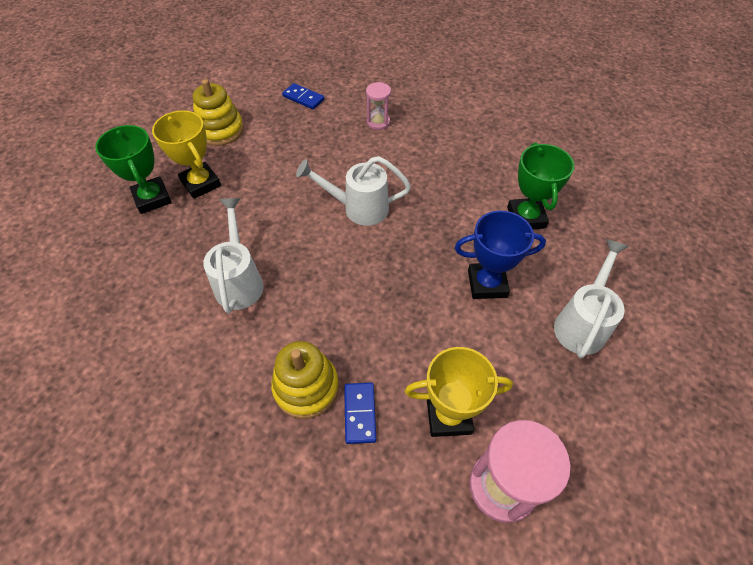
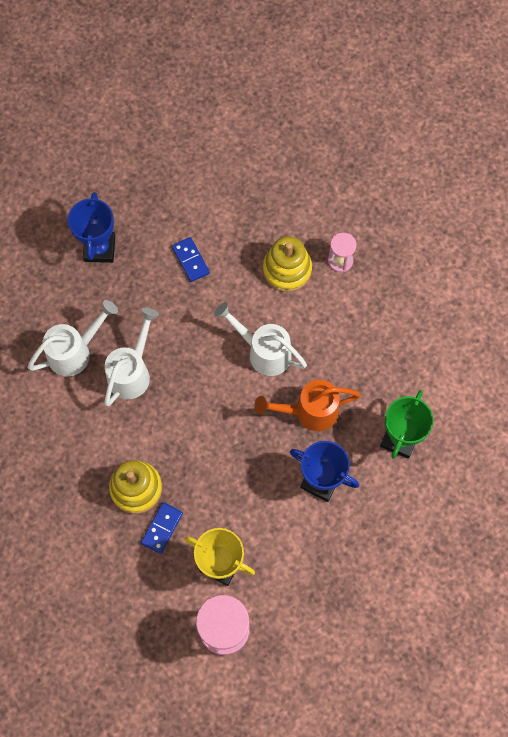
camera: 30 degrees right, 15 degrees up
(152, 198) = (99, 249): green trophy -> blue trophy
(201, 183) = (146, 253): yellow trophy -> none
(220, 130) = (191, 195): yellow stacking toy -> yellow stacking toy (287, 270)
(303, 98) = (288, 191): blue domino -> blue domino (190, 260)
(433, 234) = (309, 411): none -> orange watering can
(582, 323) = (369, 555): white watering can -> white watering can (75, 352)

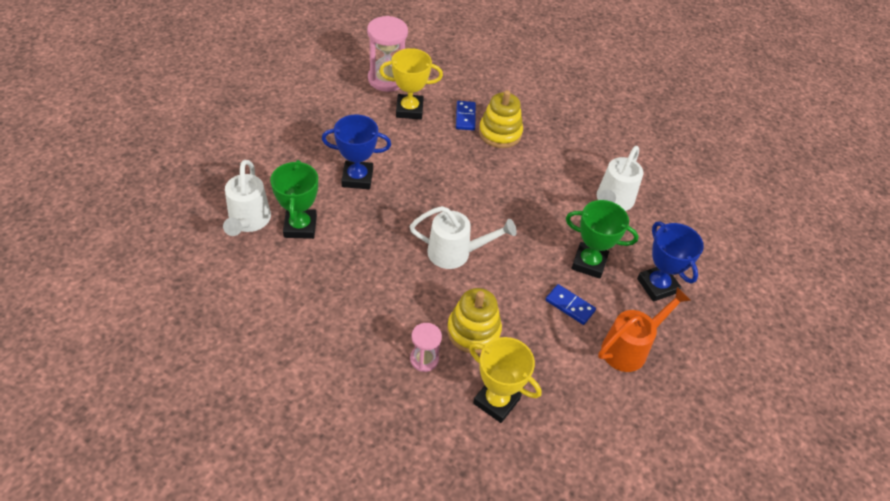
camera: 150 degrees right, 20 degrees down
(132, 372) = (557, 202): white watering can -> white watering can (248, 221)
(145, 294) = (589, 263): none -> green trophy
(299, 205) = (496, 401): none -> yellow trophy
(309, 411) = (391, 222): orange watering can -> orange watering can (630, 348)

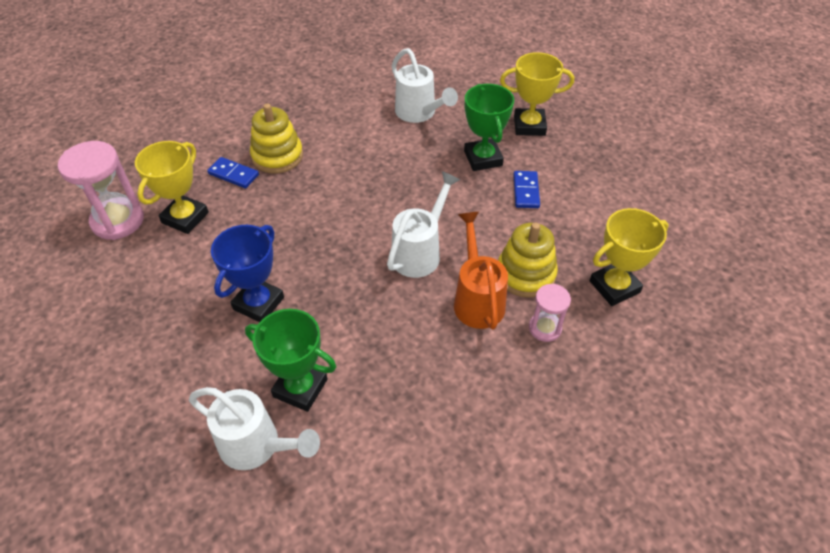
camera: 60 degrees left, 0 degrees up
(570, 306) = (526, 191): blue domino -> blue domino turned 60 degrees counterclockwise
(589, 263) = (483, 158): green trophy -> green trophy turned 60 degrees counterclockwise
(630, 348) = (588, 170): orange watering can -> orange watering can (477, 299)
(657, 285) = (529, 126): blue trophy -> yellow trophy

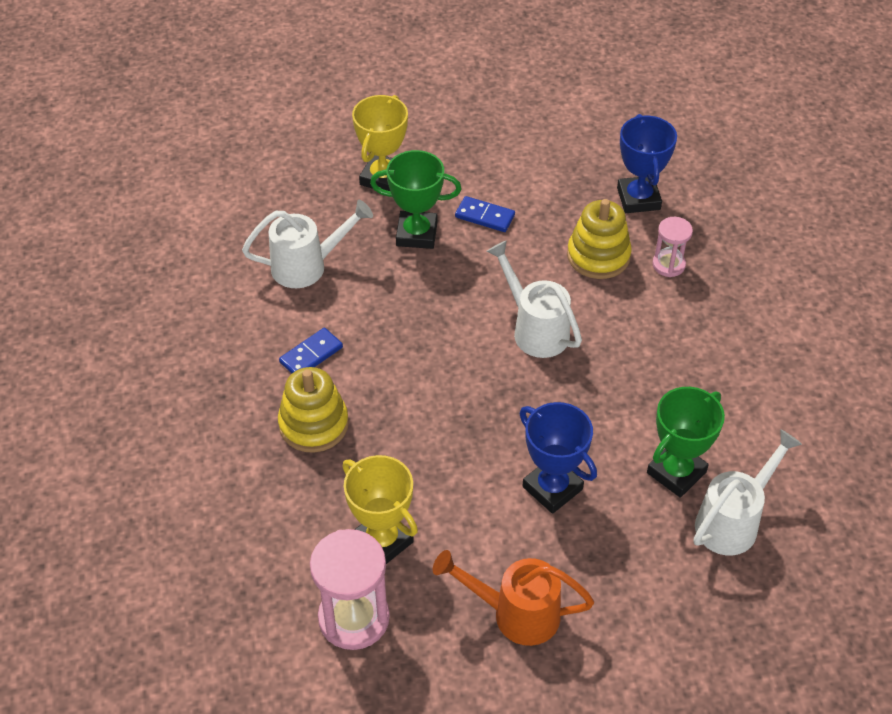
camera: 70 degrees left, 0 degrees up
(233, 174) = (325, 477): blue domino -> blue domino (311, 355)
(477, 299) = (616, 302): orange watering can -> orange watering can (516, 613)
(614, 287) = (638, 199): yellow trophy -> blue trophy

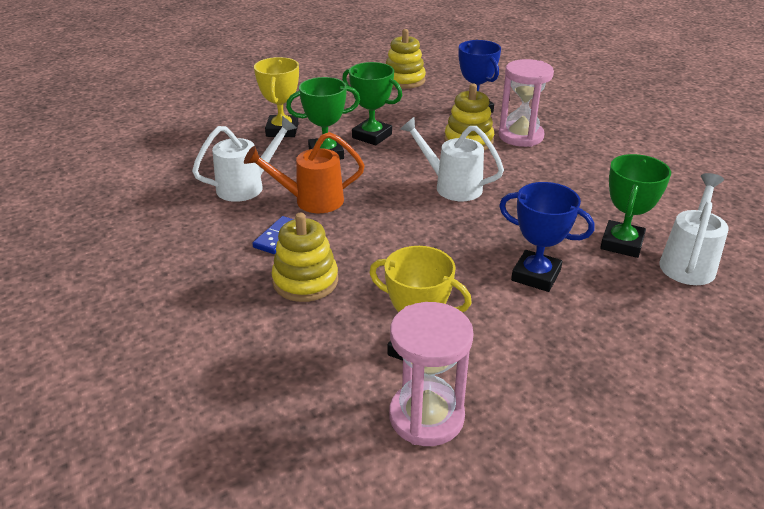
camera: 20 degrees left, 15 degrees down
(485, 216) = (372, 136): blue domino -> green trophy
(516, 613) = (572, 370): orange watering can -> orange watering can (311, 201)
(578, 115) = (404, 80): none -> yellow stacking toy
(668, 265) = (520, 136): pink hourglass -> pink hourglass, size x1.77

